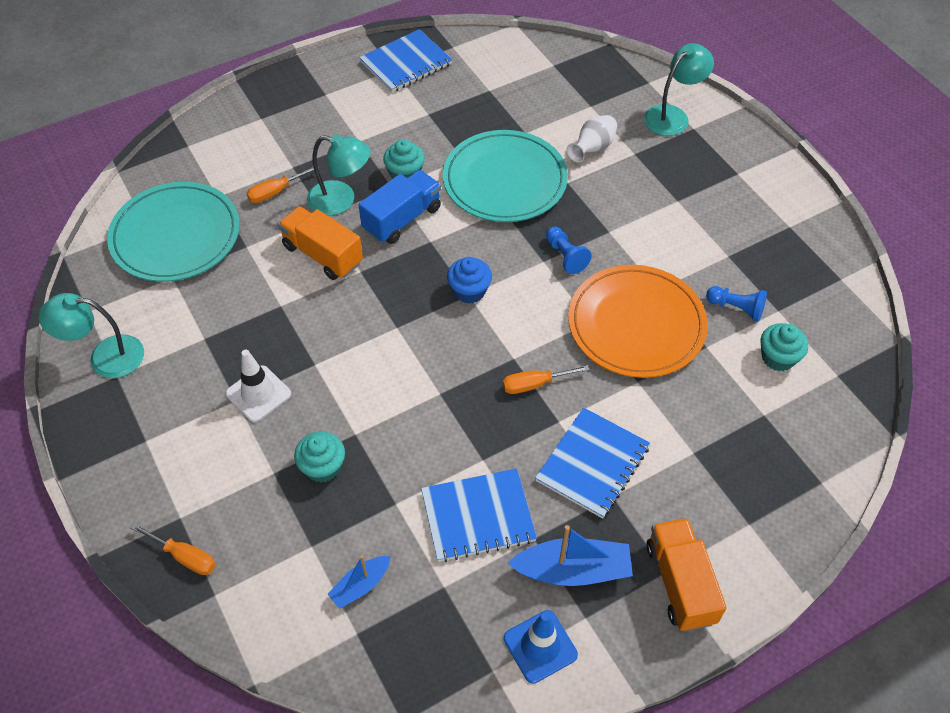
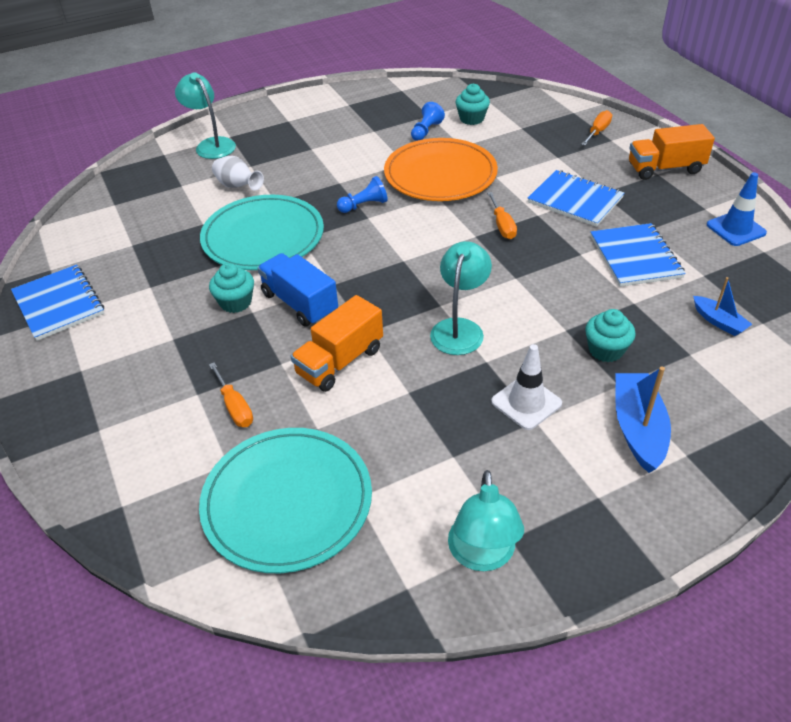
camera: 85 degrees left, 10 degrees down
(184, 556) = (729, 447): orange screwdriver -> orange screwdriver (597, 132)
(341, 200) = (262, 350): turquoise lamp -> turquoise lamp (459, 328)
(469, 291) = (399, 260): blue cupcake -> none
(572, 570) = (669, 212): blue boat -> blue boat (638, 428)

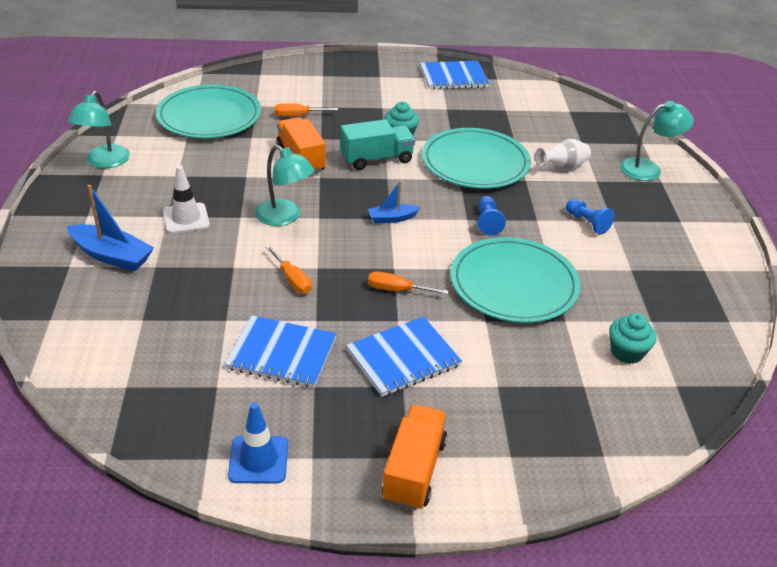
camera: 110 degrees right, 5 degrees down
(300, 303) = (376, 159): blue truck -> turquoise truck
(426, 131) = (612, 305): blue pawn -> blue pawn (587, 223)
(440, 174) = (514, 284): orange plate -> turquoise plate
(482, 555) = (104, 162): turquoise lamp -> turquoise lamp turned 105 degrees counterclockwise
(597, 132) = (538, 453): orange screwdriver -> orange screwdriver (292, 279)
(606, 350) = (192, 277): turquoise cupcake -> none
(718, 321) = (155, 358): blue boat -> blue boat (392, 218)

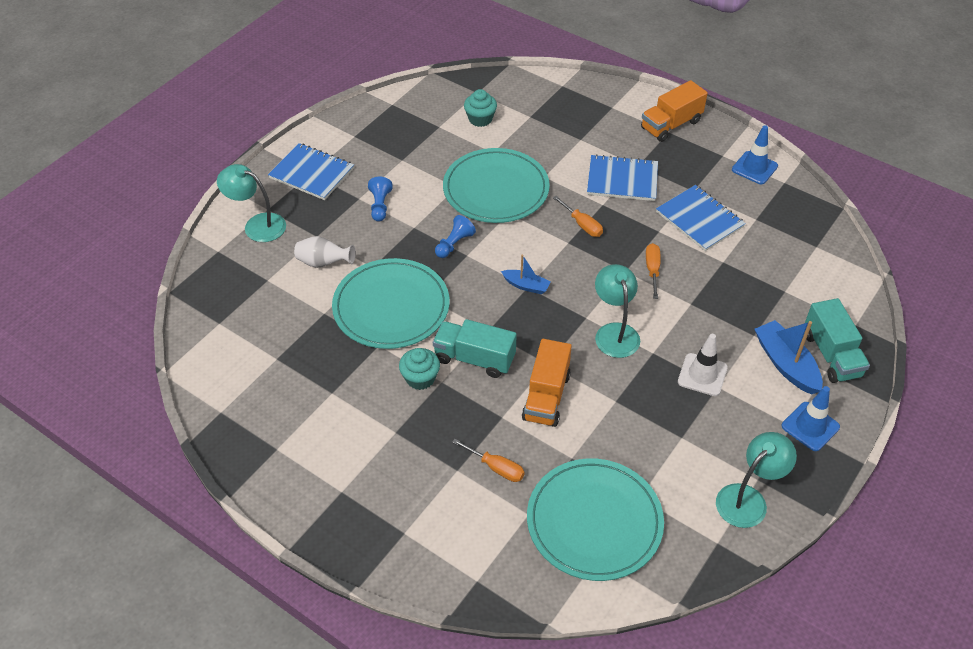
camera: 140 degrees left, 10 degrees up
(68, 281) = (831, 355): none -> turquoise truck
(70, 220) = (810, 426): none -> blue traffic cone
(453, 77) = (262, 441): blue notebook -> blue notebook (312, 173)

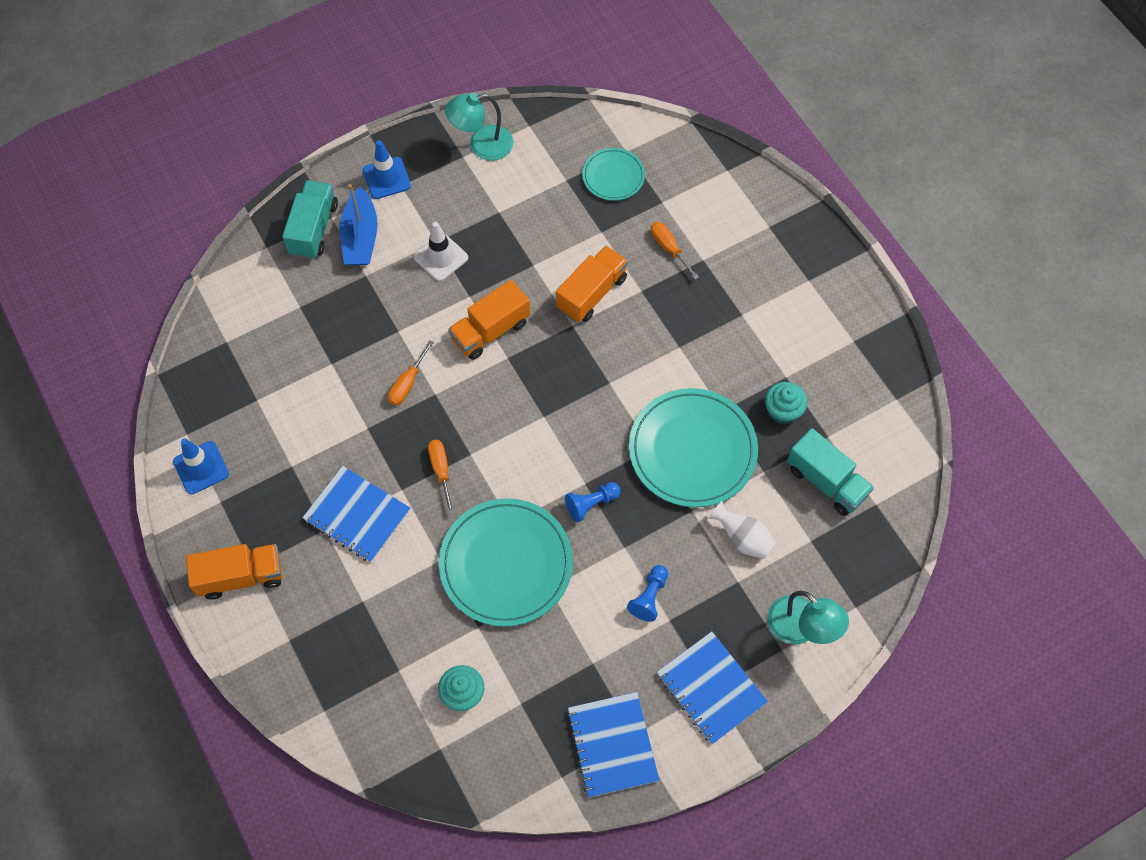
camera: 155 degrees left, 15 degrees up
(420, 378) = (697, 358): turquoise cupcake -> turquoise cupcake (782, 411)
(474, 358) = (637, 357): turquoise truck -> turquoise truck (826, 481)
(526, 286) = (544, 418): blue boat -> none
(594, 521) = (613, 176): turquoise plate -> turquoise plate, size x0.54
(614, 332) = (490, 330): turquoise lamp -> orange truck
(699, 219) = (314, 424): blue notebook -> blue notebook (612, 745)

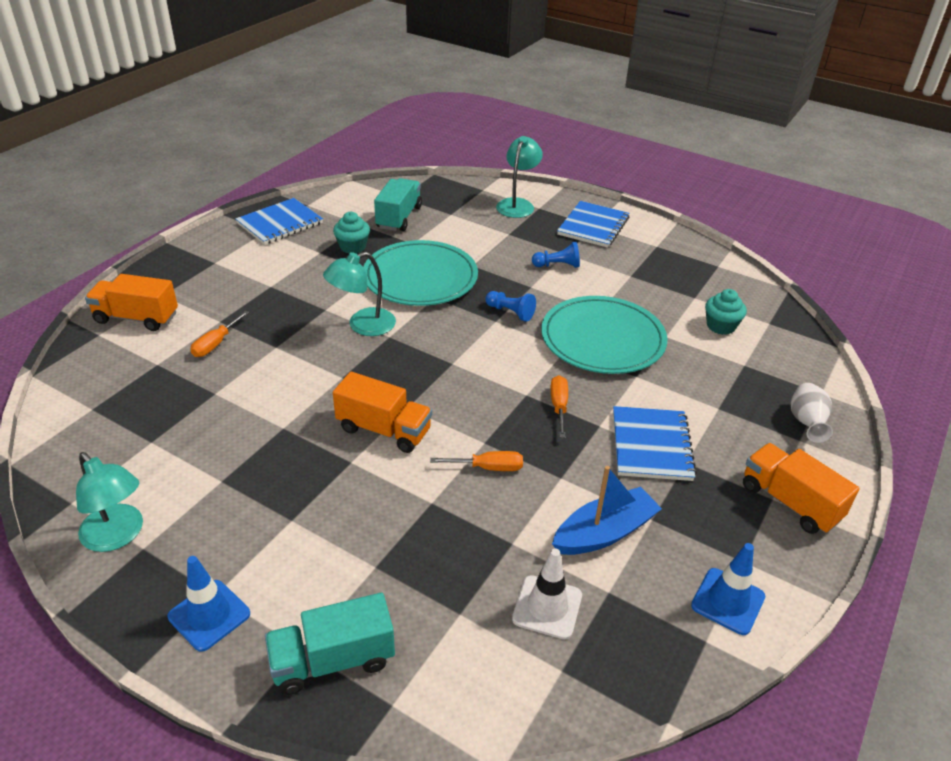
camera: 120 degrees left, 25 degrees down
(360, 237) = (320, 599): blue boat -> blue boat (604, 533)
(441, 257) = (311, 506): white traffic cone -> white traffic cone (547, 607)
(441, 471) = (559, 406): orange screwdriver -> orange screwdriver turned 135 degrees clockwise
(591, 293) = (297, 376): orange truck -> orange truck (136, 318)
(612, 745) = (673, 252): blue notebook -> blue notebook (280, 223)
(613, 176) = (132, 407): turquoise plate -> none
(637, 368) = (363, 325): none -> turquoise lamp
(742, 538) = (474, 239): white vase -> white vase (806, 423)

